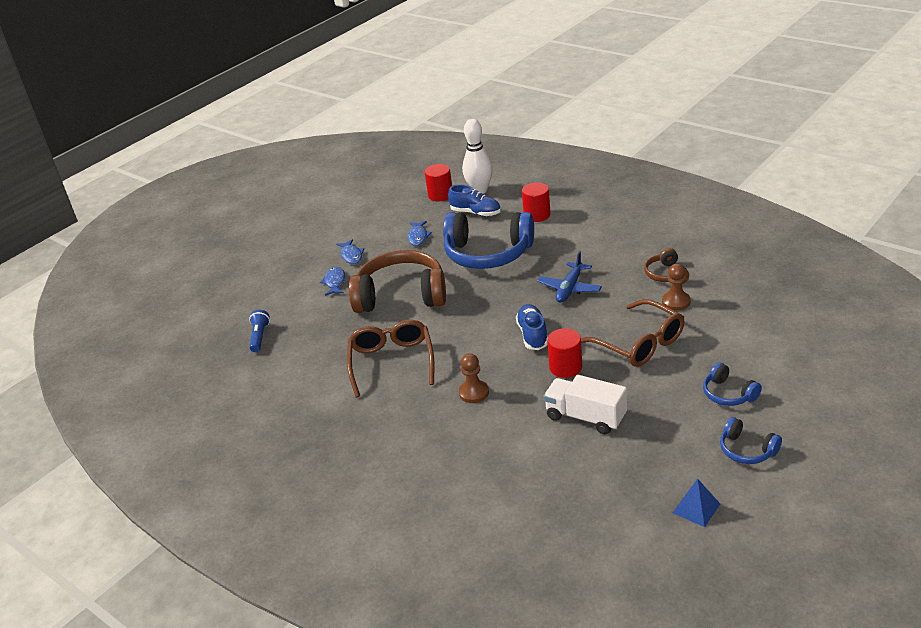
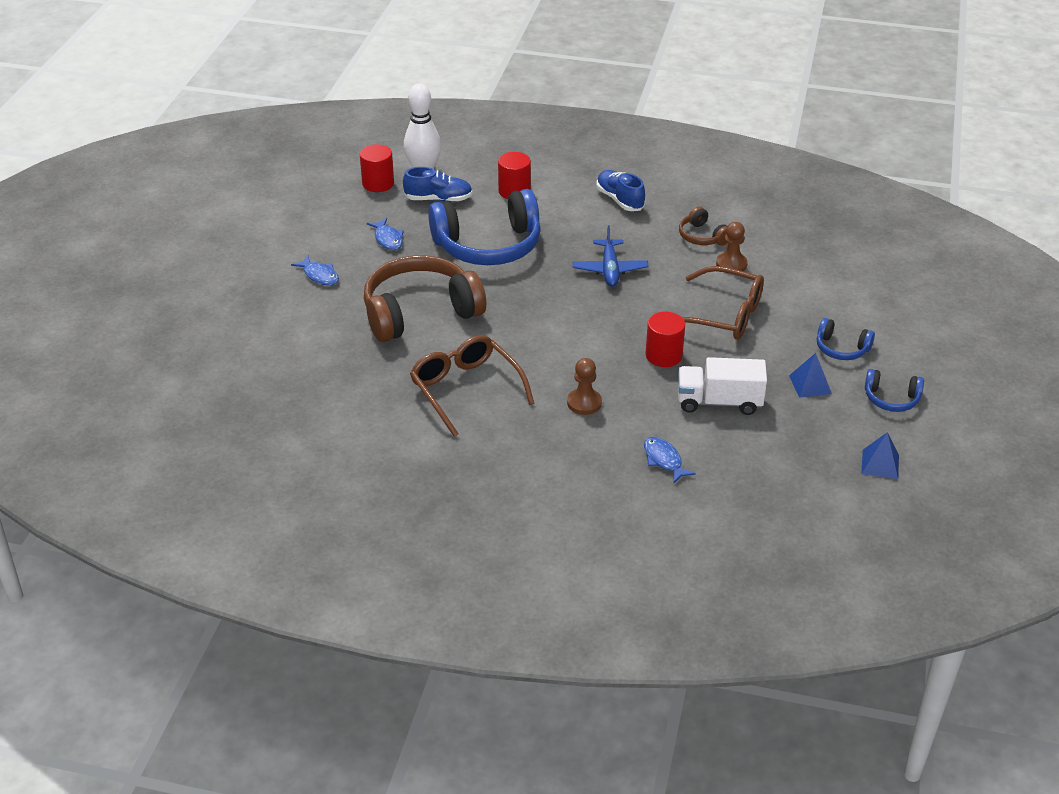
camera: 30 degrees left, 5 degrees up
(259, 337) = (276, 394): blue flashlight -> none
(335, 282) = (323, 311): blue fish -> blue fish (664, 460)
(533, 335) = (604, 328): blue shoe -> blue shoe (620, 200)
(677, 420) = (810, 384): none -> blue pyramid

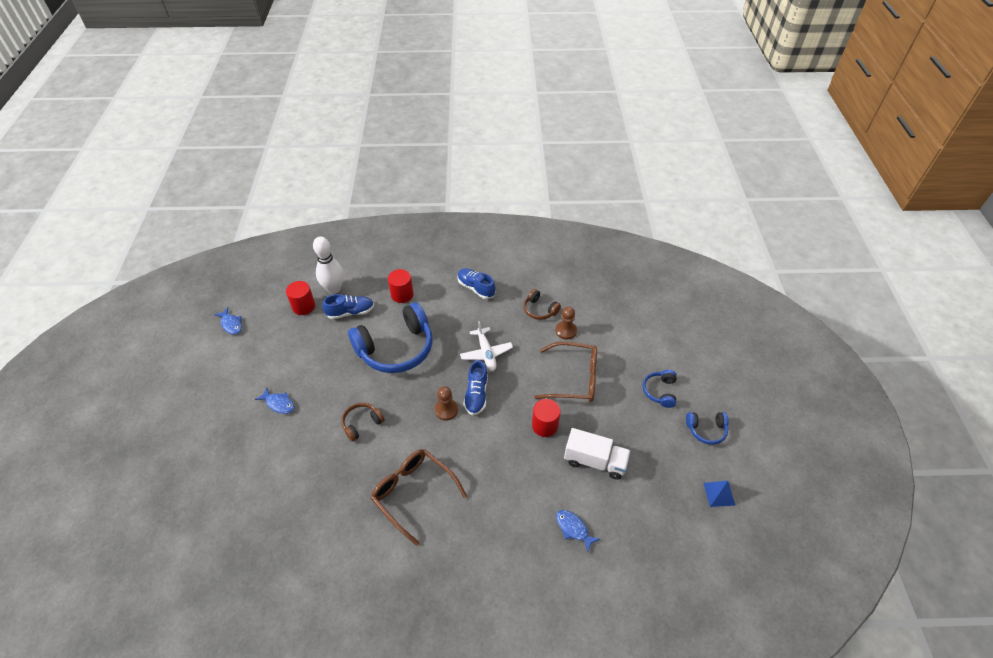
camera: 15 degrees left, 10 degrees up
(388, 239) = (322, 357): blue fish -> blue fish (231, 324)
(420, 312) = (362, 423): brown headphones -> brown headphones, size x0.46
(581, 309) = (476, 395): none -> blue shoe
(584, 403) = (502, 485): brown pawn -> brown pawn (446, 410)
(610, 269) = (486, 353): blue plane -> white plane
(719, 402) = (595, 461): white truck -> white truck turned 150 degrees counterclockwise
(810, 384) = (650, 429): blue pyramid -> none
(841, 348) = (660, 391): blue headphones -> blue headphones turned 90 degrees clockwise

